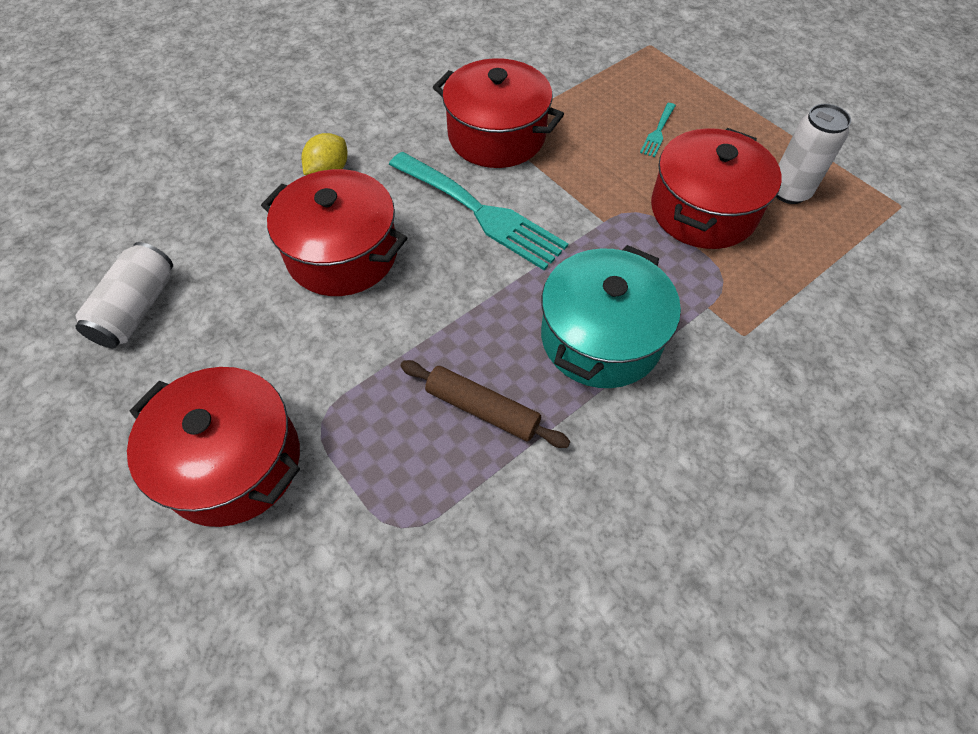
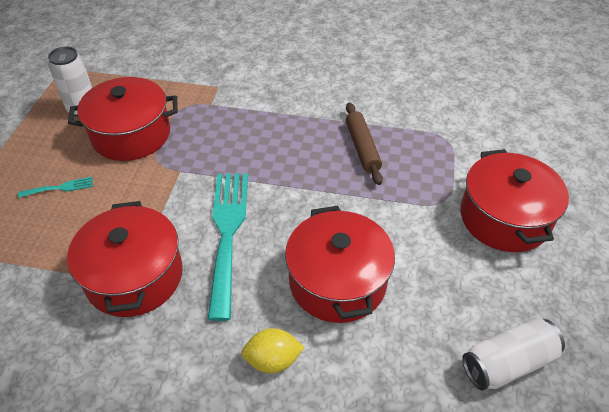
camera: 130 degrees left, 10 degrees down
(601, 338) = (272, 130): turquoise pot -> none

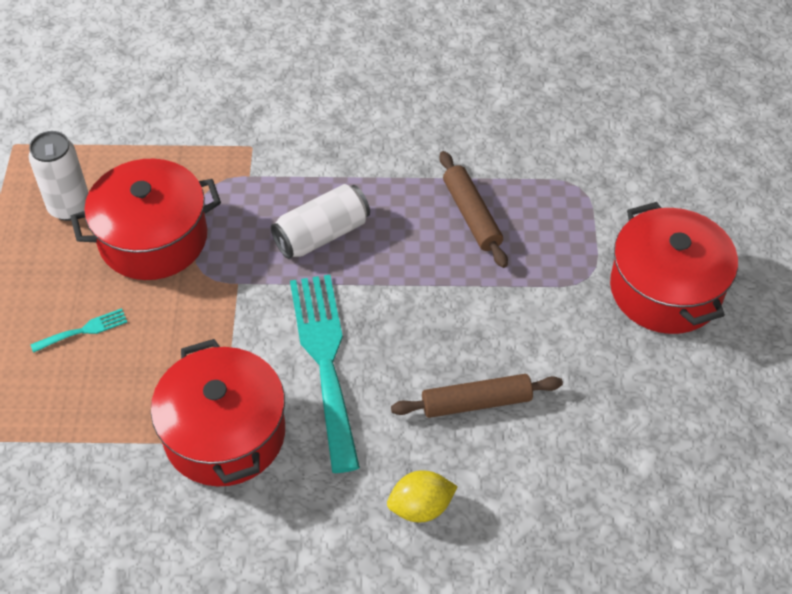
camera: 10 degrees left, 5 degrees up
(337, 281) = (476, 402): red pot -> brown rolling pin
(507, 363) = (687, 468): white can -> white can (322, 234)

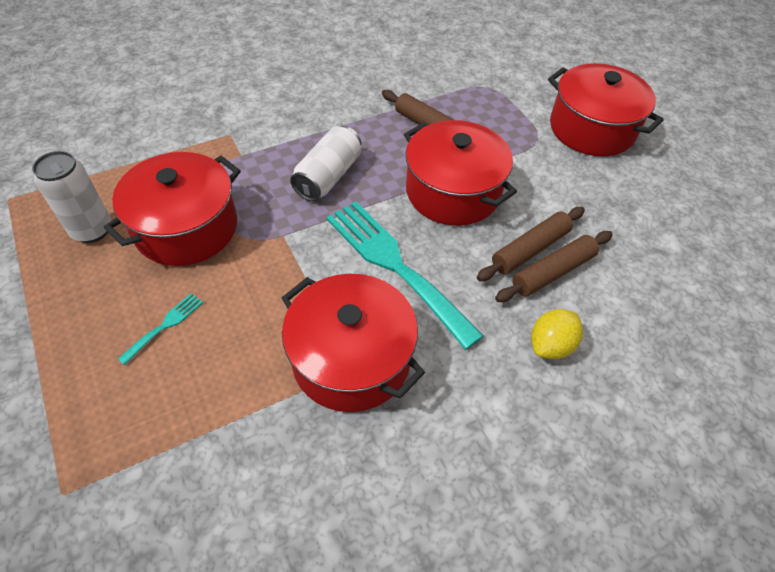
camera: 30 degrees left, 0 degrees up
(441, 304) = (453, 192): none -> red pot
(481, 437) = (553, 272): none -> brown rolling pin

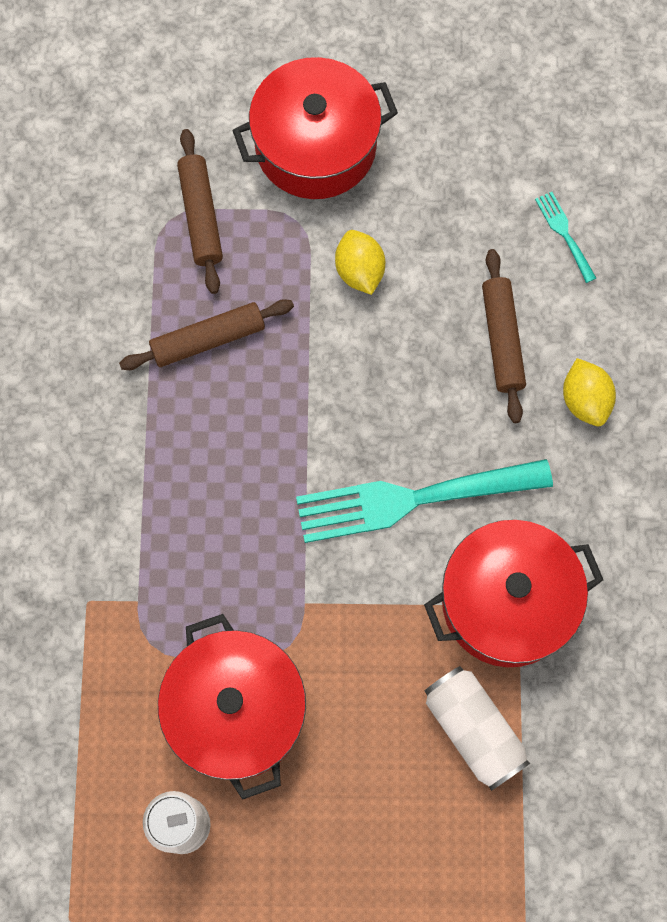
camera: 60 degrees left, 20 degrees up
(165, 325) = (373, 778): turquoise fork -> turquoise fork (564, 233)
(328, 176) = (233, 509): white can -> white can (473, 730)
(453, 192) = (335, 376): red pot -> none
(530, 249) = (461, 343): brown rolling pin -> brown rolling pin (200, 216)
(532, 177) = (359, 271): none -> yellow lemon

